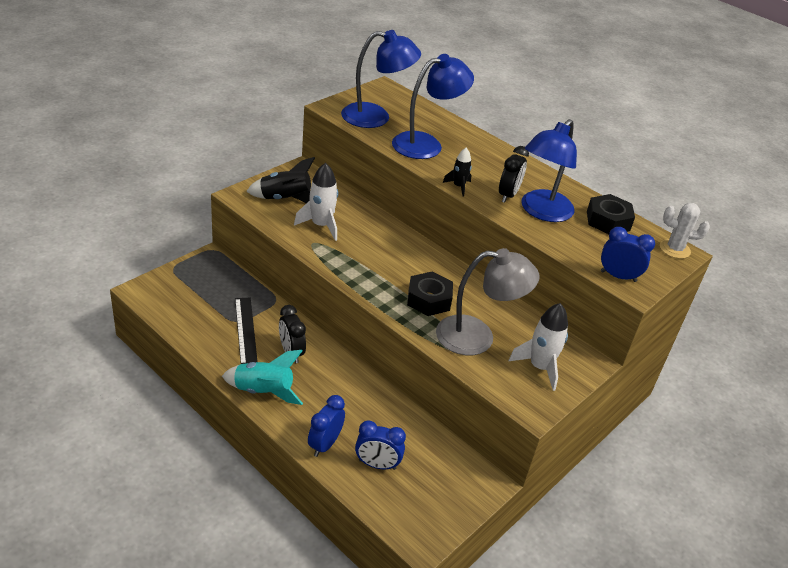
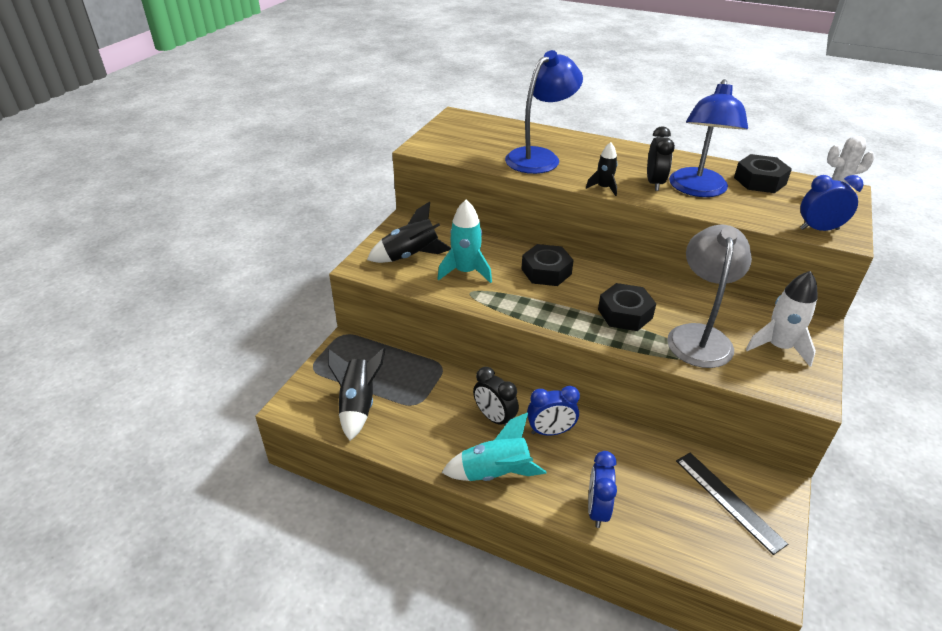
camera: 15 degrees left, 0 degrees up
(190, 307) = (358, 405): none -> black rocket
(245, 330) = (432, 410): black ruler -> black ruler (728, 500)
(321, 225) = (465, 272): white rocket -> turquoise rocket
(376, 117) = (471, 145): blue lamp -> none
(377, 464) = (663, 511): blue clock -> blue clock (550, 431)
(389, 246) = (546, 271): none -> black nut
(477, 337) = (699, 336): grey lamp -> grey lamp turned 60 degrees counterclockwise

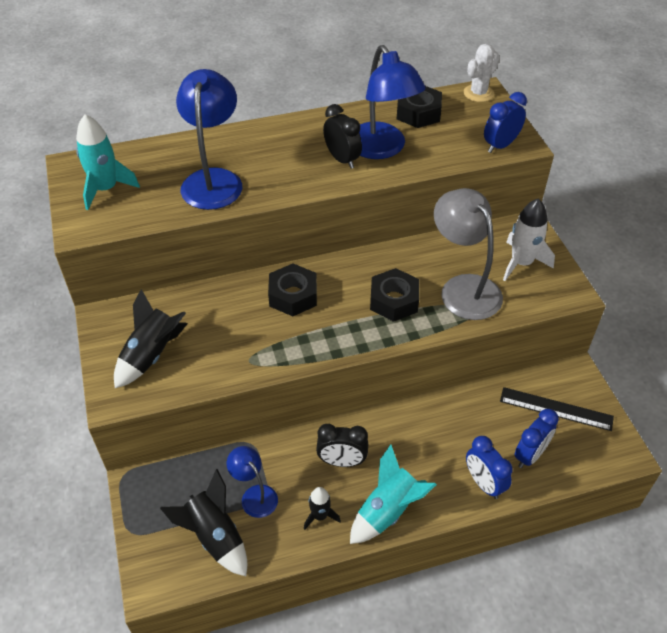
camera: 40 degrees left, 10 degrees up
(410, 398) = (254, 495): none -> blue lamp
(465, 272) = (223, 340): turquoise rocket -> turquoise rocket (106, 189)
(550, 431) = (395, 441): blue clock -> blue clock (530, 455)
(603, 188) = (306, 188): black rocket -> black rocket (320, 516)

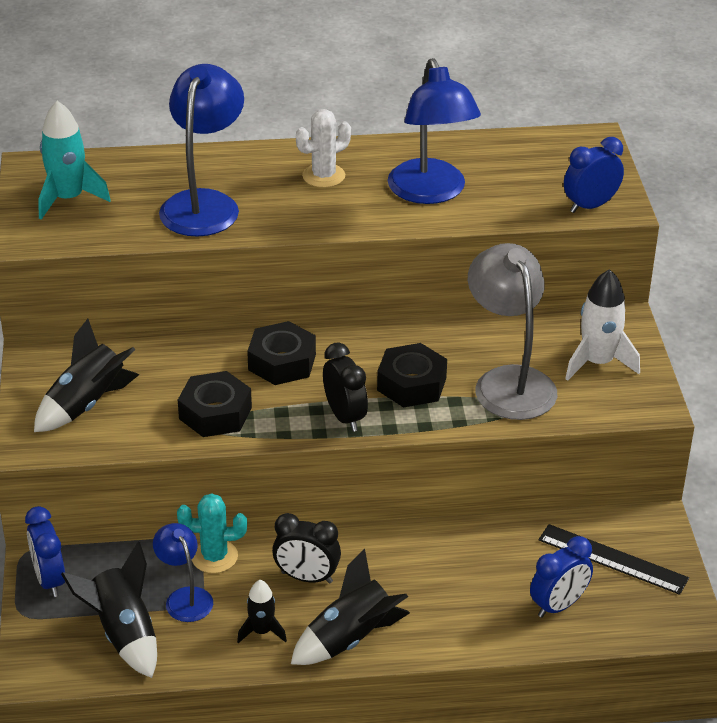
camera: 10 degrees right, 10 degrees down
(269, 455) = (214, 556): none -> turquoise cactus
(342, 159) = (375, 199): black clock -> black clock (345, 417)
(387, 511) = (350, 639): turquoise rocket -> black rocket
(418, 113) = (494, 155): black nut -> black nut (215, 413)
(478, 93) = (585, 140): white cactus -> white cactus (323, 176)
(484, 483) = (486, 627): blue clock -> blue clock (49, 580)

